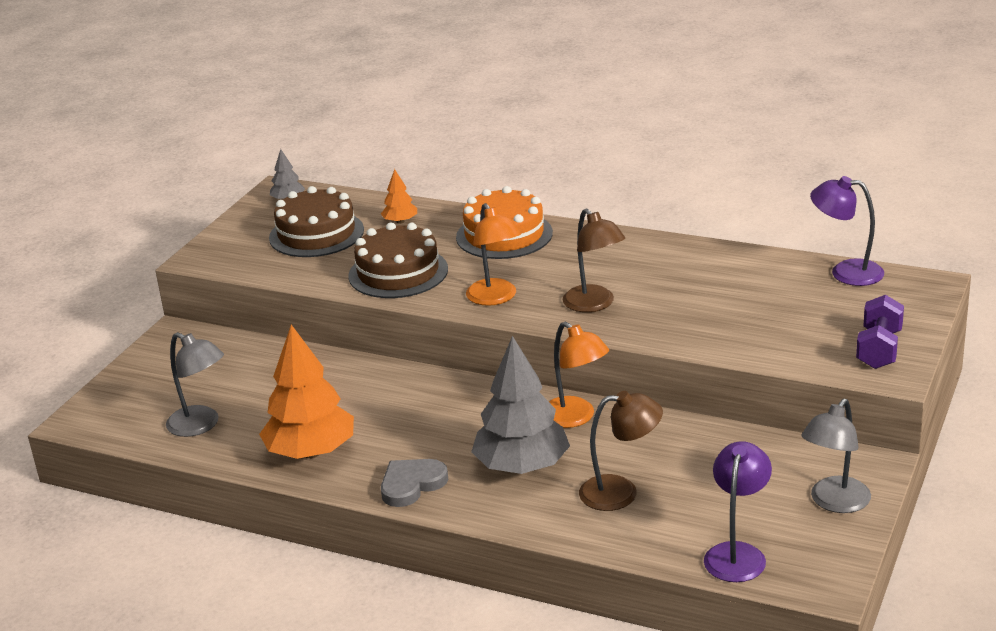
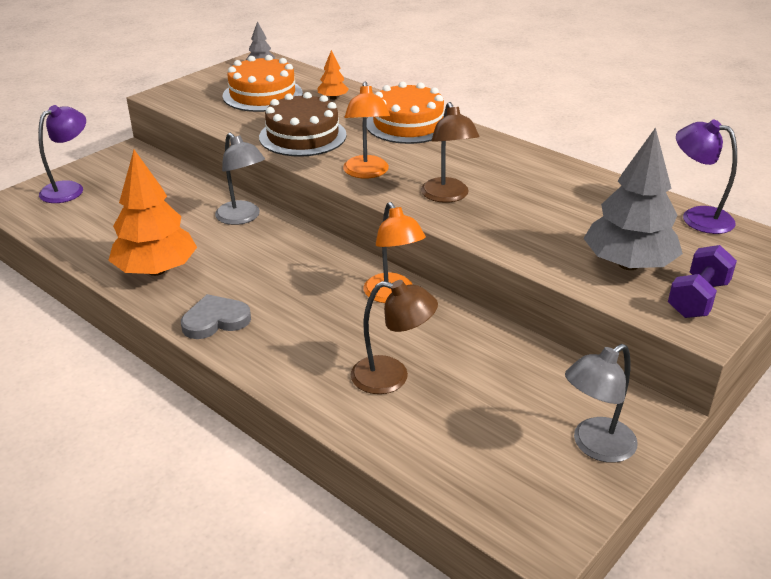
camera: 15 degrees right, 5 degrees up
(201, 425) = (91, 227): grey lamp -> grey lamp (242, 218)
(316, 234) = (262, 95): brown cake -> orange cake
(522, 466) = (318, 328): grey tree -> grey tree (628, 264)
(737, 553) = (468, 475): purple lamp -> purple lamp (69, 189)

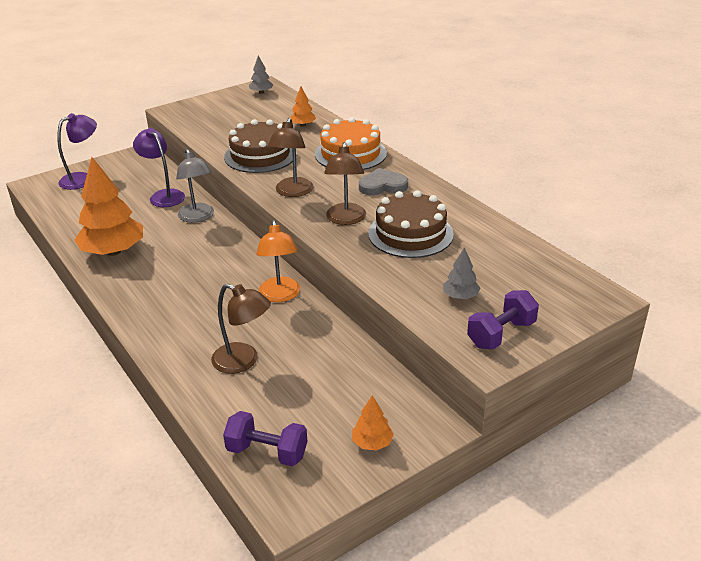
camera: 15 degrees right, 0 degrees up
(215, 320) = (136, 297): grey heart -> grey heart (382, 185)
(262, 95) = (249, 117): orange cake -> none
(366, 173) = (292, 192): orange lamp -> brown lamp
(480, 479) = (267, 452): none -> purple dumbbell
(530, 203) = (410, 234): none -> brown cake
(595, 446) = (372, 443): grey lamp -> orange tree
(628, 264) = (460, 296): grey tree -> grey tree, size x0.46
(697, 217) = (548, 263): purple lamp -> purple lamp (163, 195)

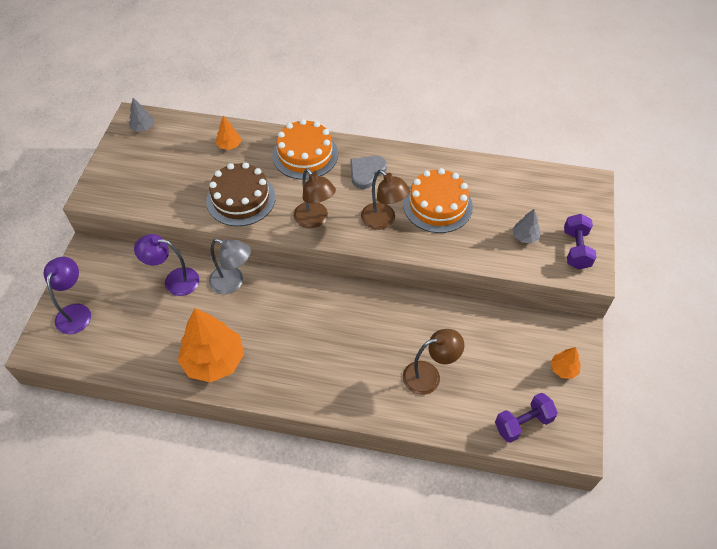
camera: 45 degrees left, 20 degrees up
(280, 296) = (383, 308): orange lamp -> none
(410, 234) = (437, 205): brown cake -> orange cake

